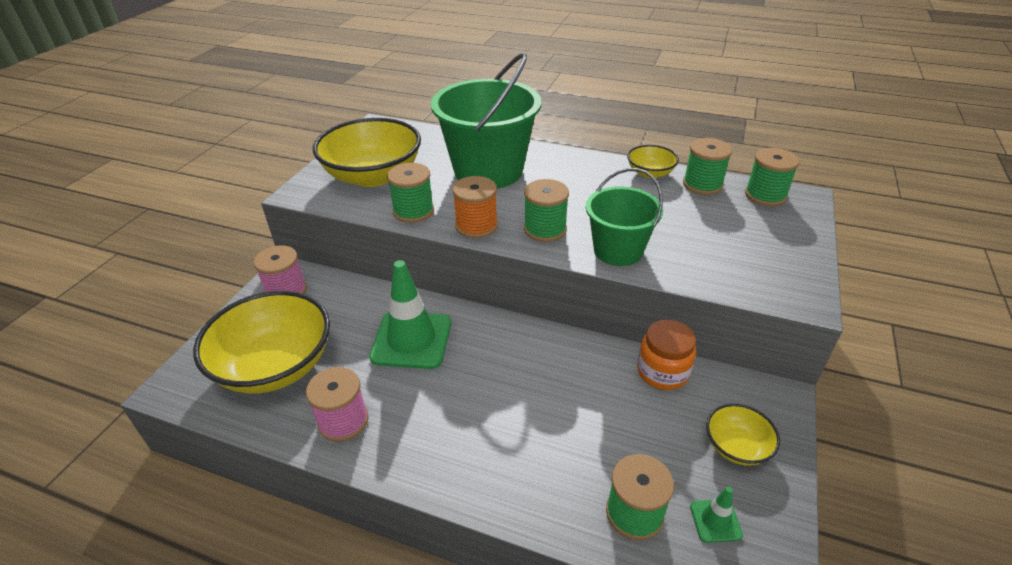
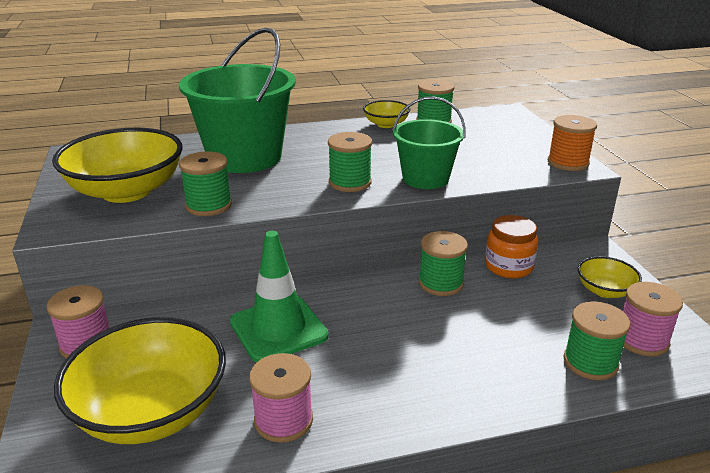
camera: 35 degrees left, 10 degrees down
(476, 226) = (286, 198): orange spool -> orange spool (568, 163)
(715, 521) = (642, 340): green traffic cone -> pink spool
(765, 195) = (484, 117): green spool -> green spool (441, 283)

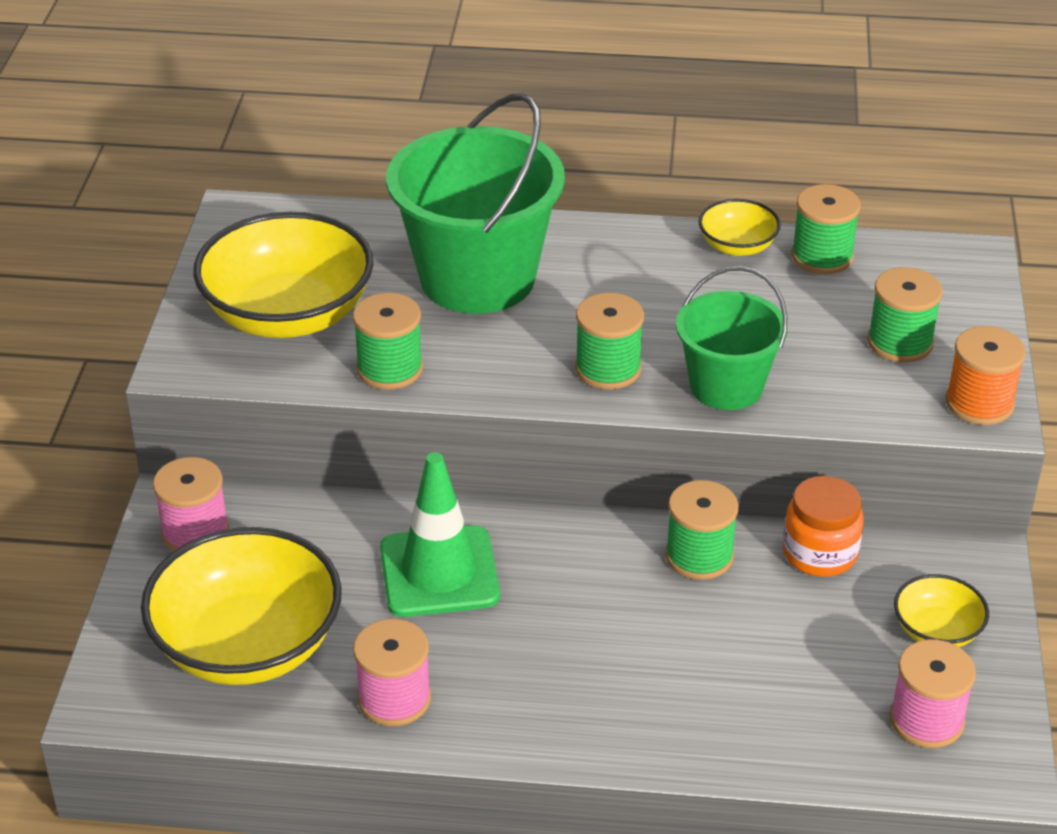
camera: 20 degrees right, 10 degrees up
(590, 362) = (827, 731): green spool -> green spool (900, 342)

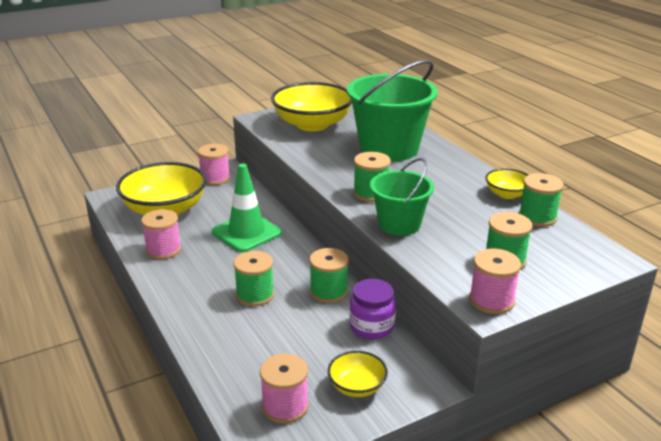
camera: 55 degrees right, 10 degrees down
(390, 369) = (306, 151): green spool -> green spool (255, 295)
(820, 553) = (371, 326): orange jar -> purple jar
(979, 403) = (491, 300): orange spool -> pink spool

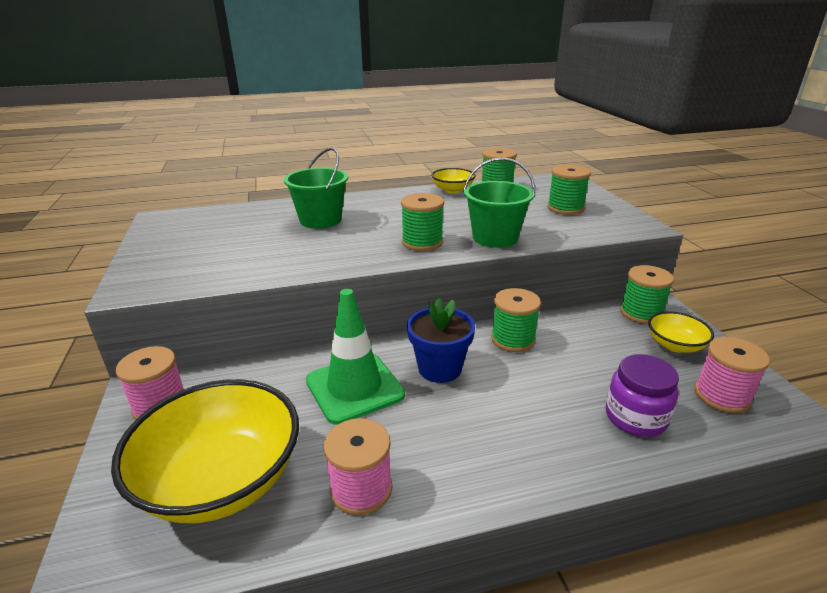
camera: 75 degrees left, 0 degrees up
(255, 295) = (511, 396): green spool -> green spool (641, 313)
(277, 262) = (439, 368): none -> blue flower pot
(312, 124) = (205, 252): yellow bowl -> none
(371, 326) = (577, 322): purple jar -> purple jar (635, 417)
(389, 148) = (320, 220): green bucket -> green bucket, size x0.59
(491, 300) = (629, 222): pink spool -> none

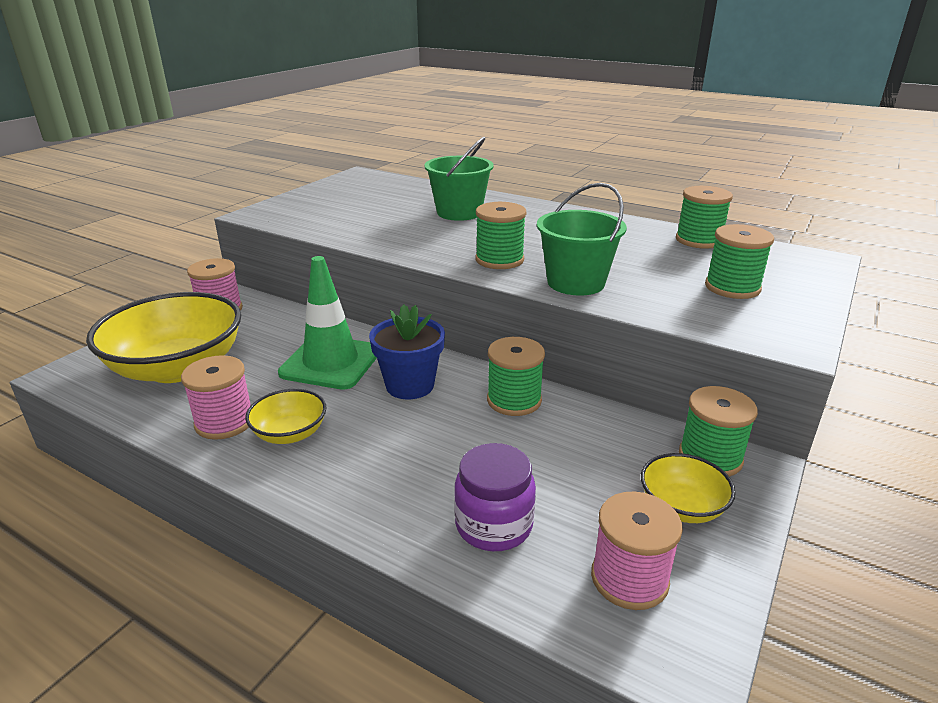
camera: 45 degrees right, 0 degrees up
(452, 190) = (640, 227): yellow bowl -> yellow bowl (290, 433)

